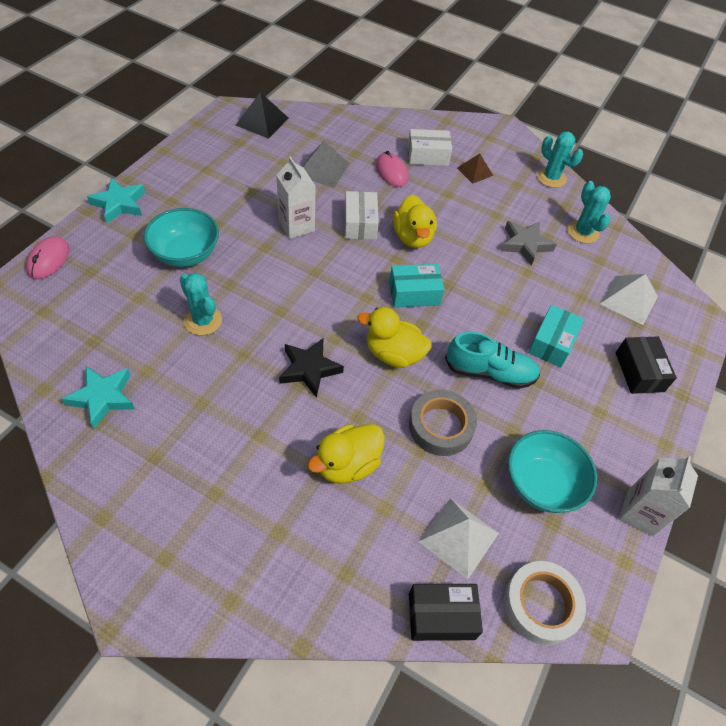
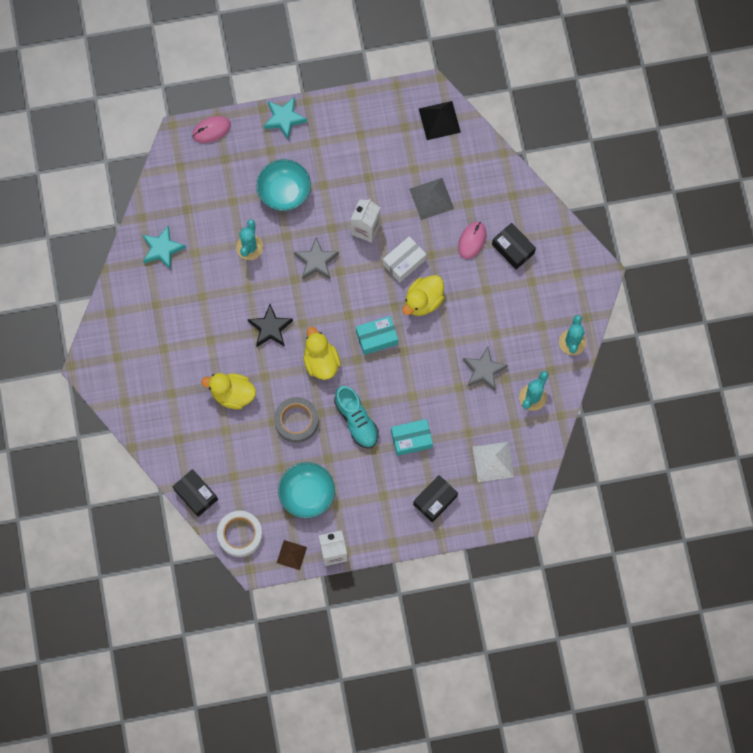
camera: 55 degrees right, 20 degrees up
(283, 281) = (316, 261): none -> grey star
(414, 293) = (377, 337): turquoise box -> turquoise box turned 60 degrees counterclockwise
(427, 156) = (513, 249): white box -> black box
(458, 537) = (241, 475): white pyramid -> none
(475, 171) = (527, 290): brown pyramid -> brown pyramid (291, 555)

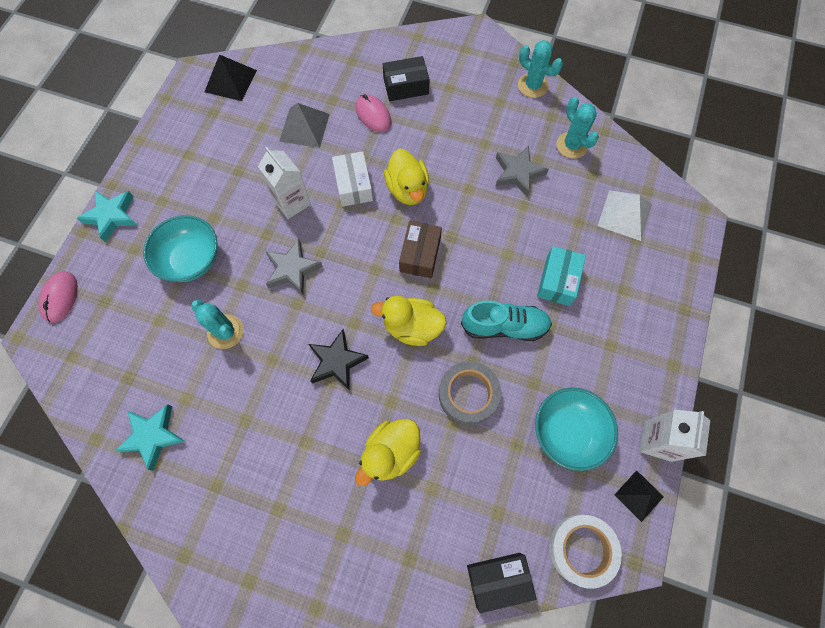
camera: 60 degrees left, 5 degrees down
(291, 555) = (639, 495): brown pyramid -> black pyramid
(377, 337) = (420, 255): turquoise box -> brown box
(435, 500) = (642, 294): black box -> none

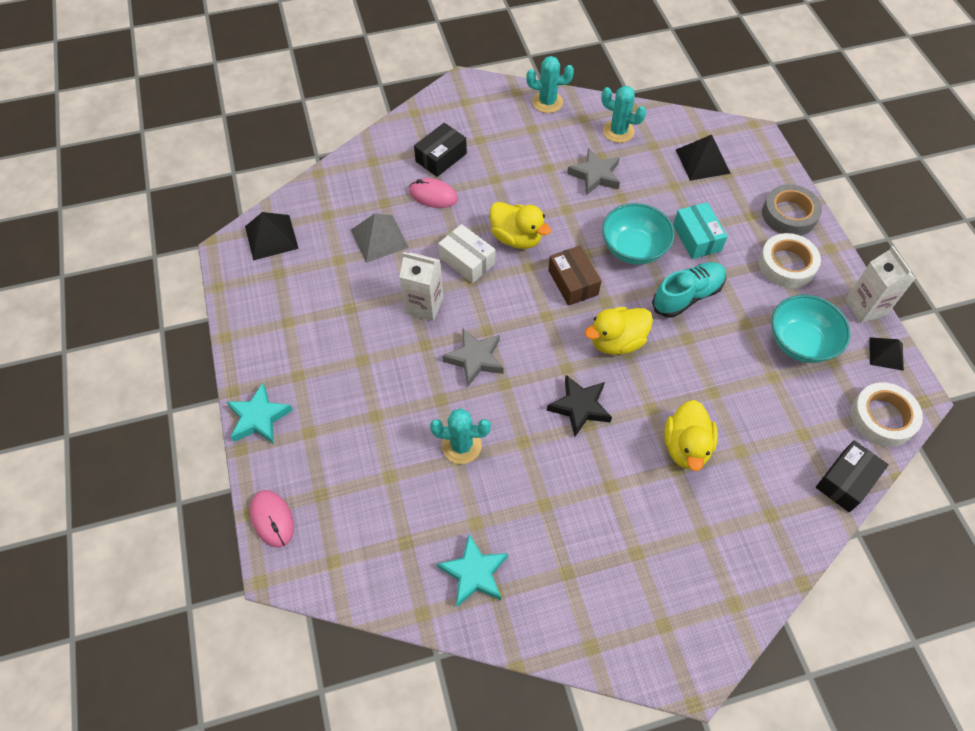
camera: 35 degrees left, 10 degrees down
(191, 260) = (374, 407): turquoise bowl -> turquoise bowl (633, 249)
(468, 394) = (705, 363): grey tape -> grey tape (789, 215)
(618, 355) = (786, 265): none -> white tape
(624, 215) = (702, 161): white pyramid -> black pyramid

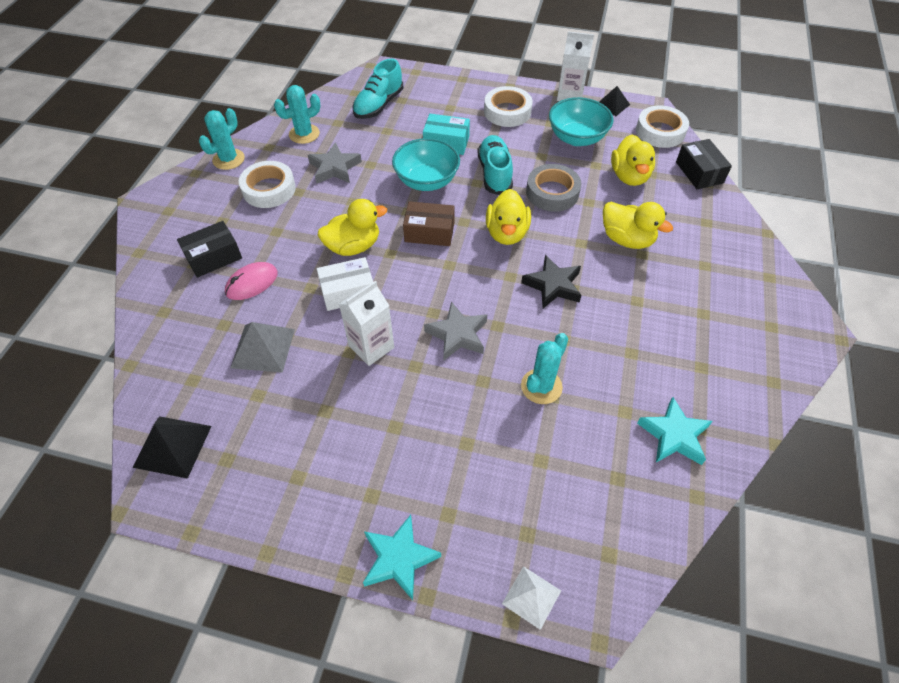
camera: 60 degrees left, 5 degrees down
(272, 519) = (531, 597): pink mouse -> white pyramid
(441, 157) = (214, 257): black box -> black box turned 75 degrees clockwise
(535, 147) = (269, 189): none -> white tape
(702, 161) = (378, 105): black pyramid -> turquoise shoe
(781, 414) = (629, 176): none -> yellow duck
(789, 215) = (465, 89): grey tape -> grey tape (552, 193)

